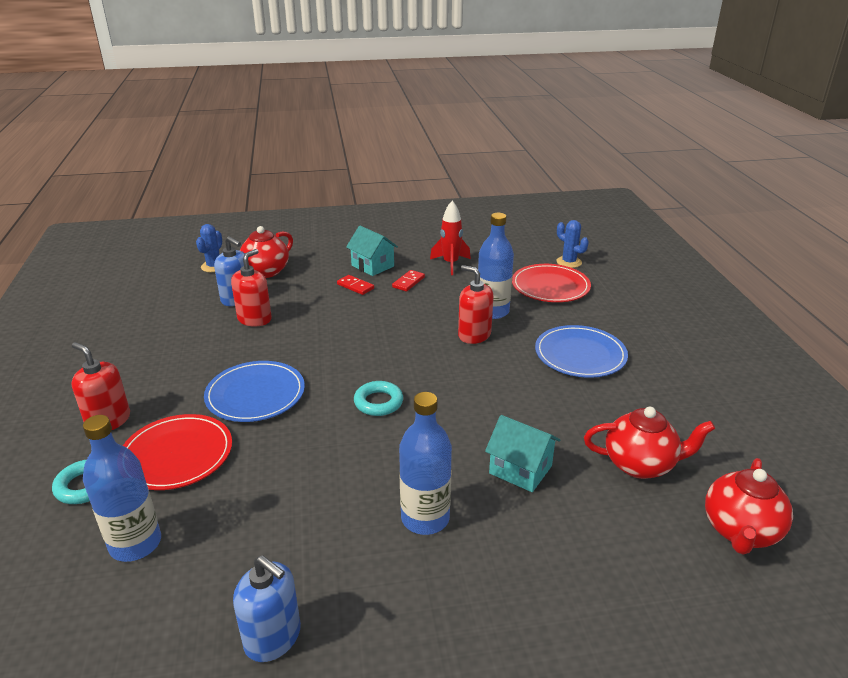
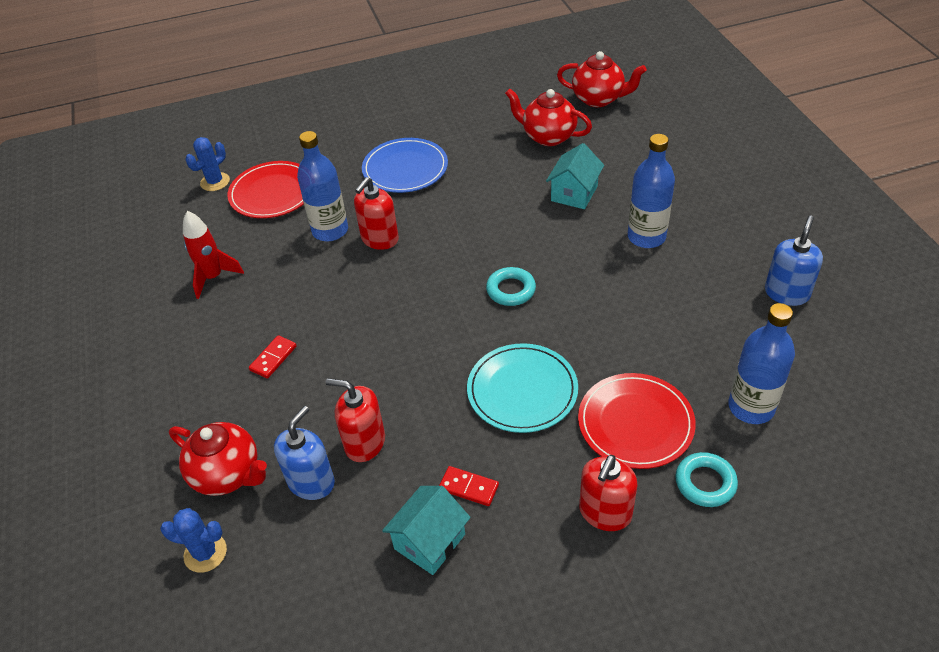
camera: 95 degrees left, 15 degrees up
(255, 394) = (522, 390): blue plate -> turquoise plate
(372, 266) = (215, 352): turquoise house -> turquoise house (429, 541)
(408, 282) = (262, 309): red domino -> red domino (469, 487)
(640, 464) = (548, 136): red teapot -> red teapot turned 60 degrees counterclockwise

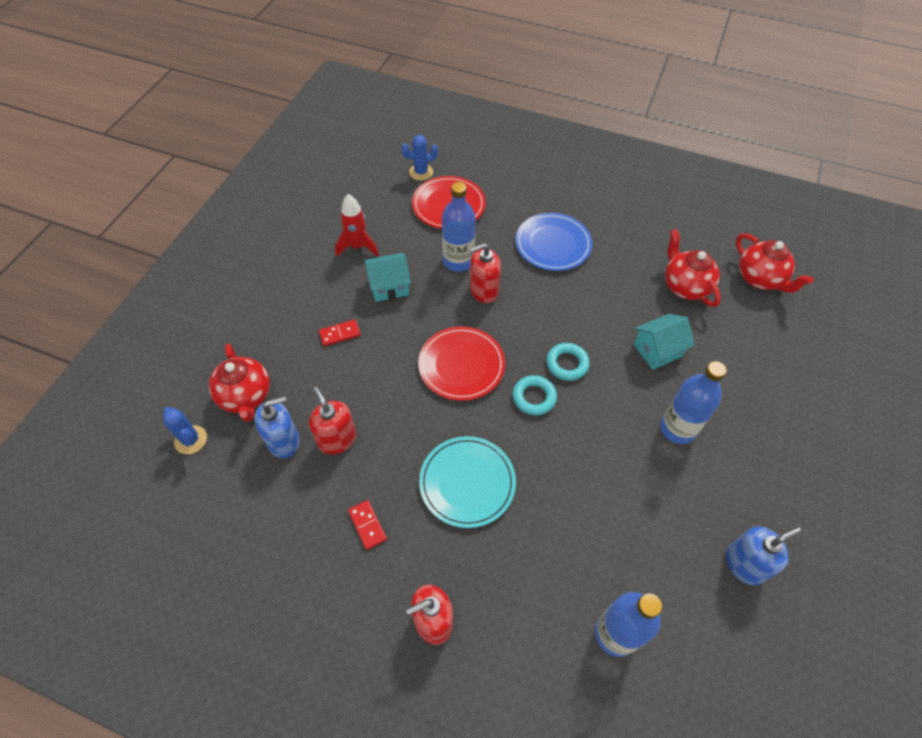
camera: 35 degrees right, 10 degrees up
(429, 541) = (310, 542): turquoise house -> turquoise house (389, 286)
(635, 423) = (519, 573): red plate -> red plate (461, 365)
(705, 483) = (521, 661): turquoise ring -> turquoise ring (567, 364)

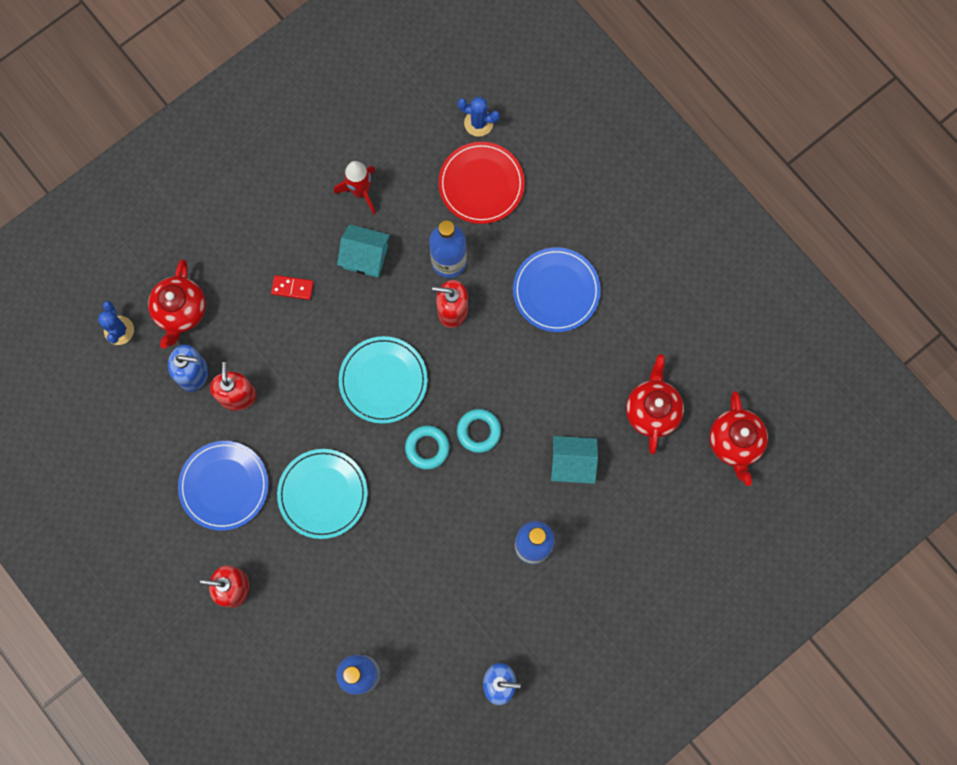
camera: 30 degrees right, 20 degrees up
(367, 525) = (224, 486): red domino -> blue plate
(461, 365) = (383, 380): red plate -> turquoise plate

